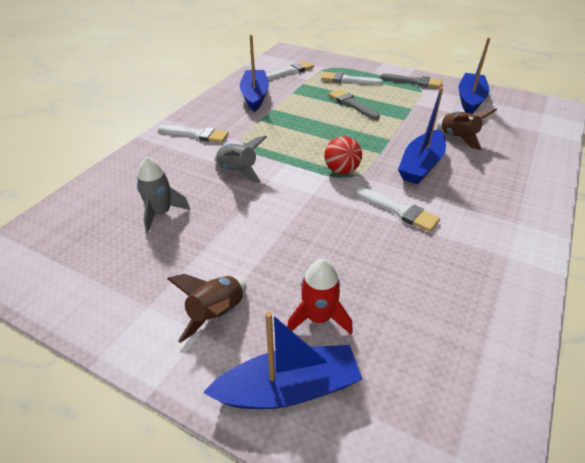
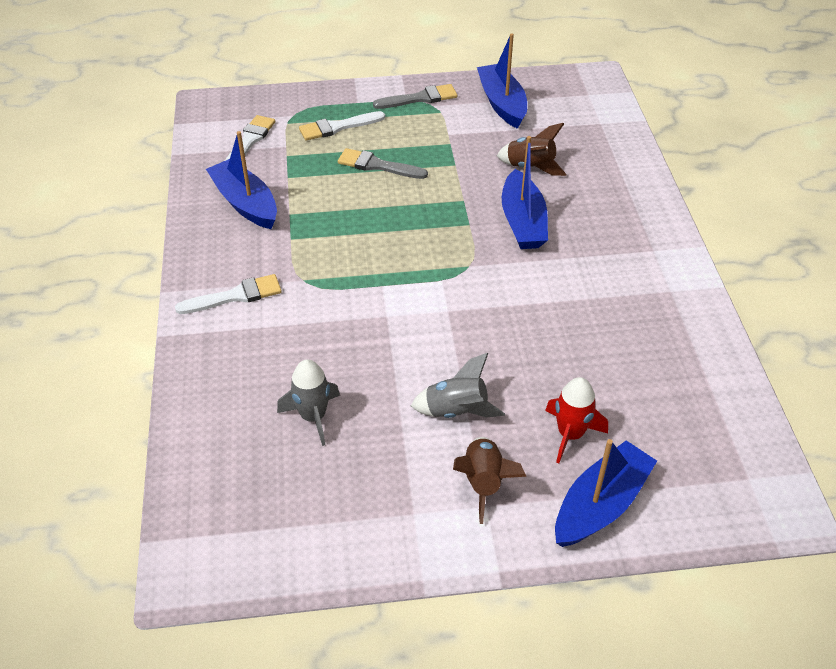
camera: 35 degrees left, 5 degrees up
(238, 171) = (341, 322): grey rocket -> grey rocket (456, 411)
(341, 171) = (450, 267): red ball -> none
(399, 211) = (546, 288): white brush -> none

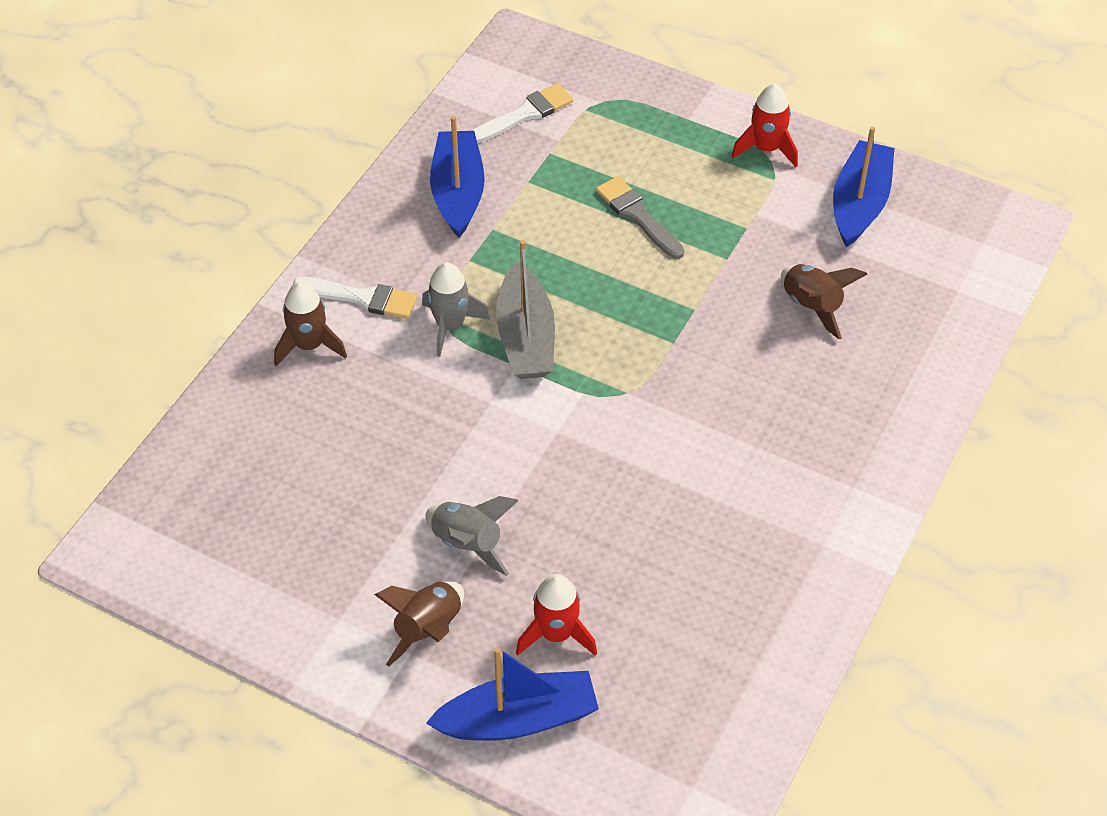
camera: 35 degrees right, 5 degrees up
(223, 344) = (309, 345): none -> brown rocket
(313, 417) = (330, 470): grey rocket -> grey rocket (450, 326)
(337, 127) = (636, 142): white brush -> none
(373, 266) = (526, 337): none -> grey boat
(420, 98) = (766, 148): grey brush -> red rocket
(523, 222) = (736, 371): blue boat -> none

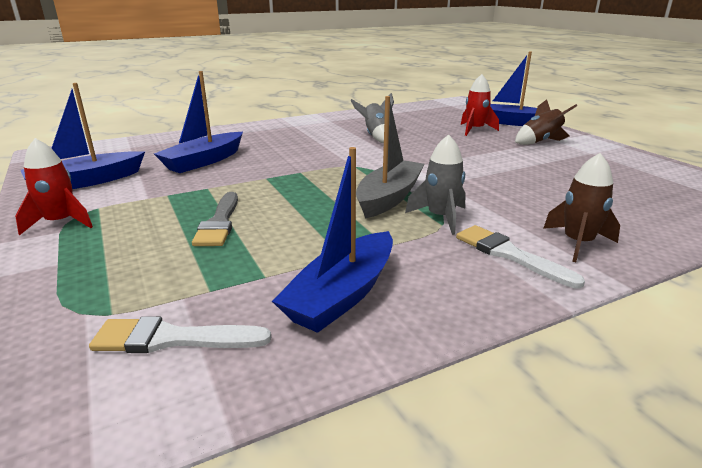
camera: 145 degrees left, 25 degrees down
(468, 543) = (501, 153): grey rocket -> grey rocket (376, 137)
(812, 306) = (204, 161): brown rocket -> blue boat

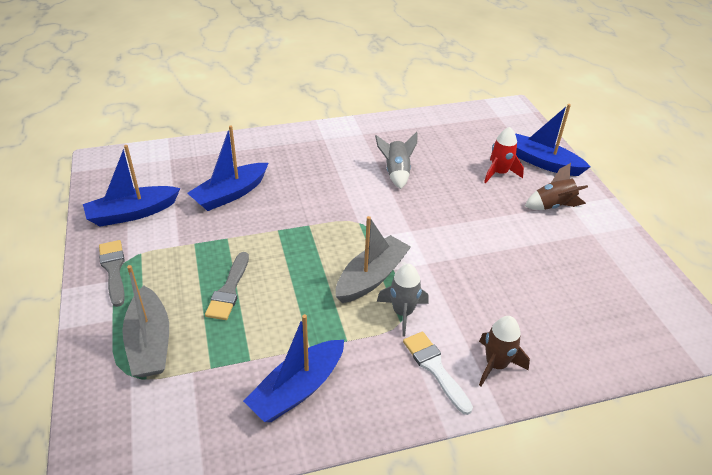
camera: 10 degrees right, 15 degrees up
(61, 223) = (113, 269): red rocket -> grey brush
(115, 278) = (150, 342): none -> grey boat
(172, 339) = (181, 410): white brush -> none

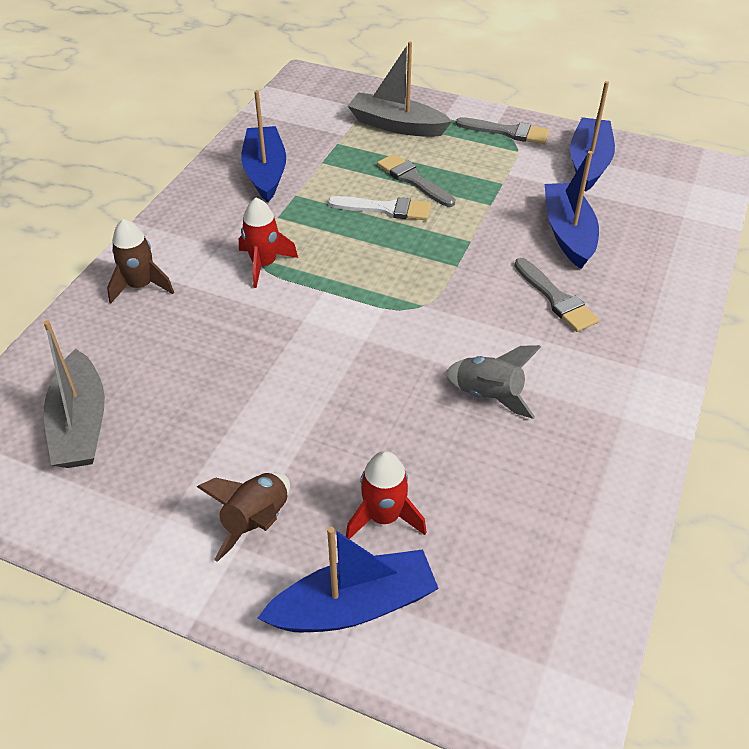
camera: 130 degrees right, 5 degrees up
(299, 178) = (556, 299): none -> grey brush
(371, 277) = (330, 269): grey boat -> grey boat (81, 424)
(402, 312) = (264, 264): grey rocket -> red rocket
(435, 368) = (187, 249): white brush -> white brush (386, 209)

